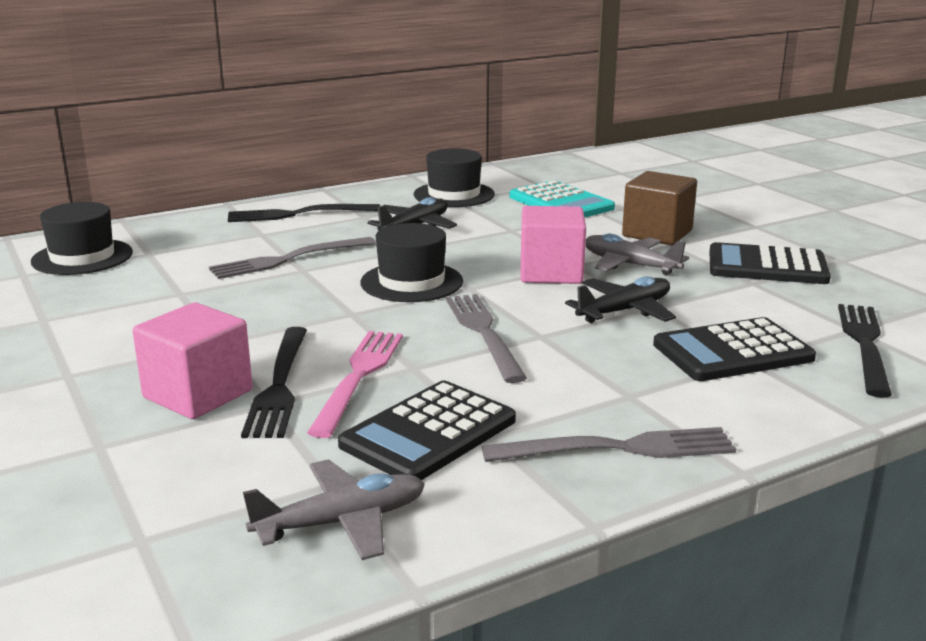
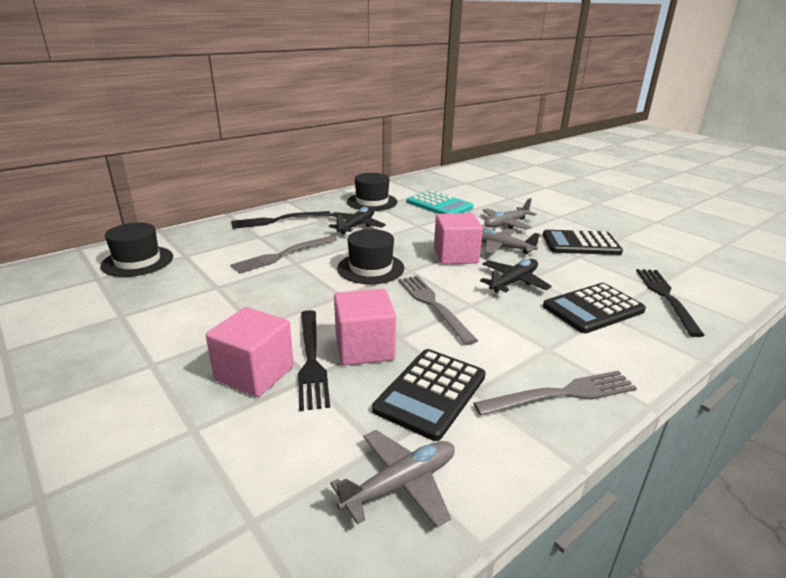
camera: 10 degrees left, 5 degrees up
(359, 377) = (364, 348): pink fork -> pink cube
(657, 233) = (506, 224): brown cube -> grey plane

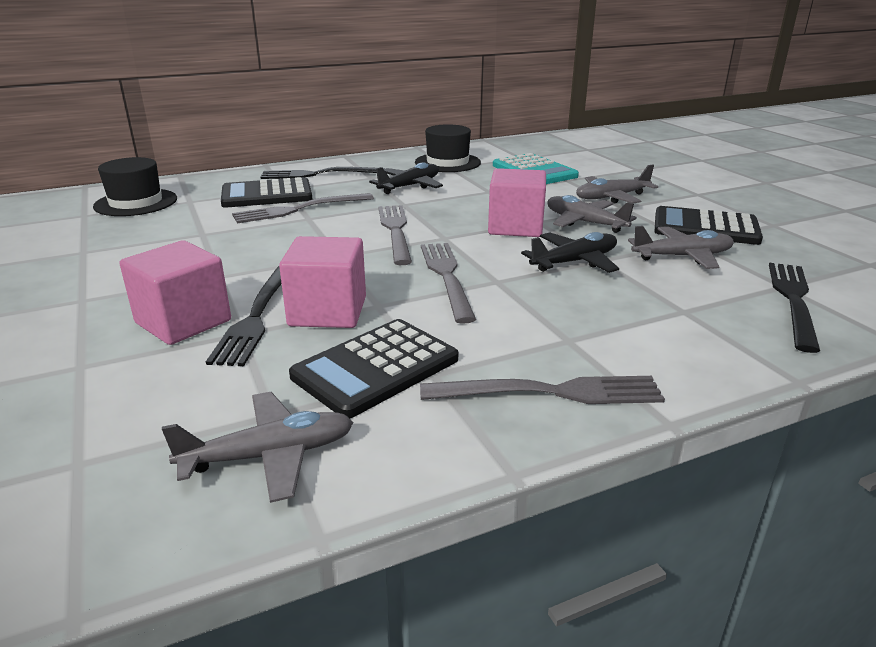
camera: 15 degrees right, 0 degrees up
(370, 268) = (395, 231): black hat -> grey fork
(580, 269) = (682, 256): none -> grey plane
(593, 308) = (668, 302): black calculator -> black calculator (267, 194)

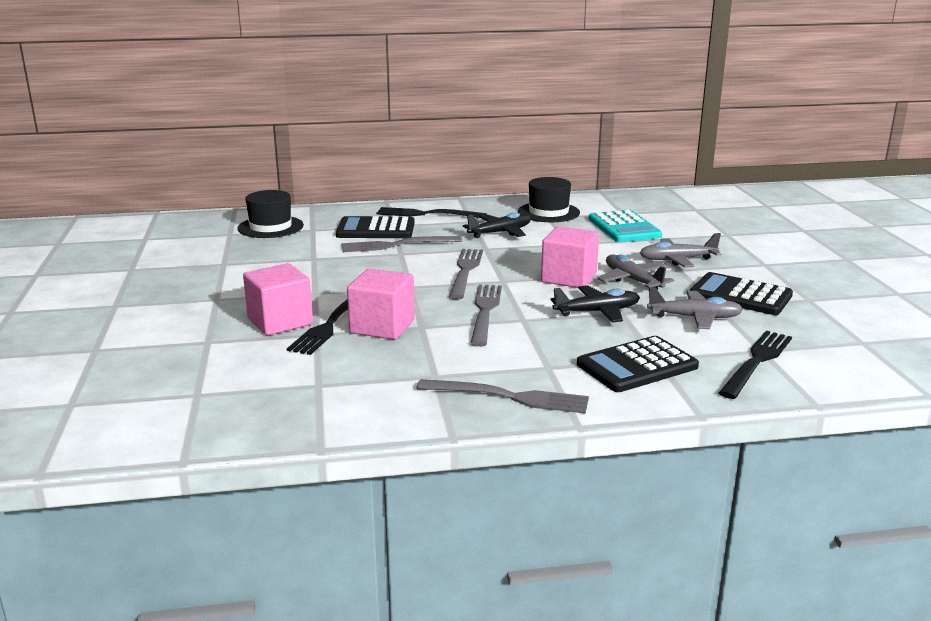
camera: 15 degrees right, 5 degrees down
(270, 455) = (308, 406): grey plane -> none
(375, 368) = (397, 367): black calculator -> black calculator (637, 365)

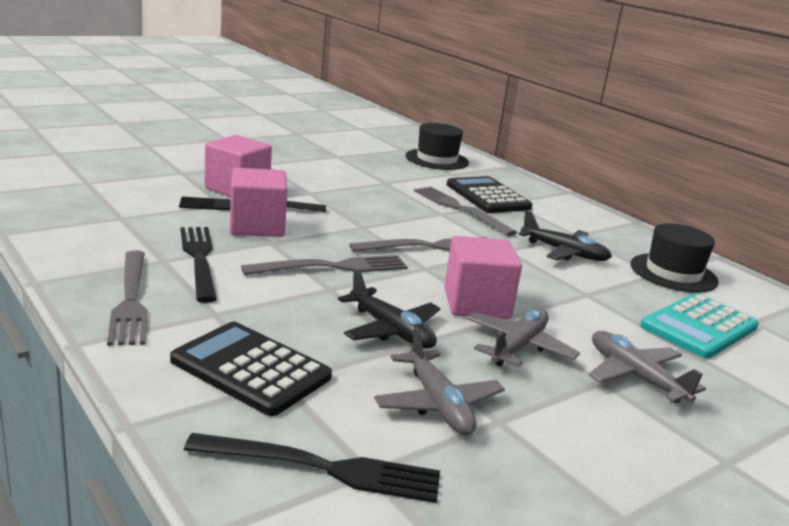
camera: 60 degrees right, 0 degrees up
(426, 214) = (563, 212): black fork -> black fork (199, 259)
(740, 295) = (562, 442): black calculator -> none

